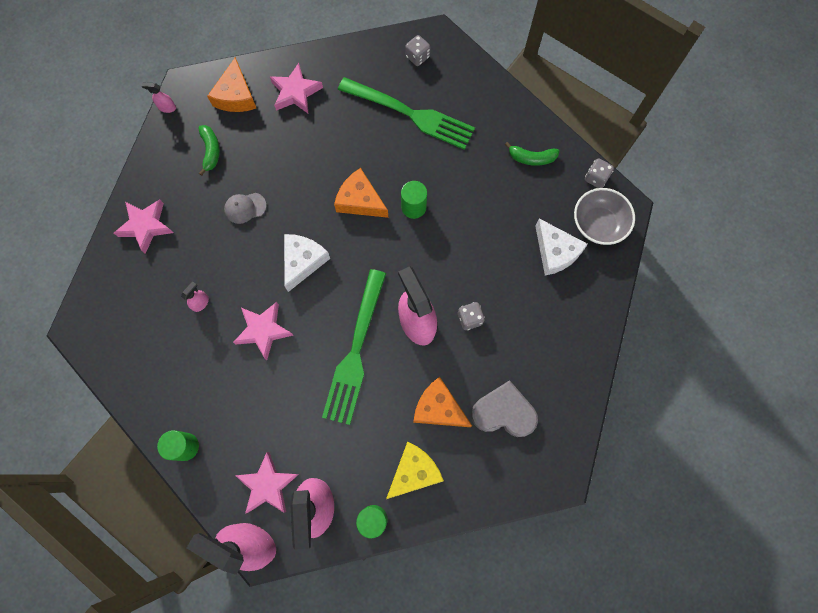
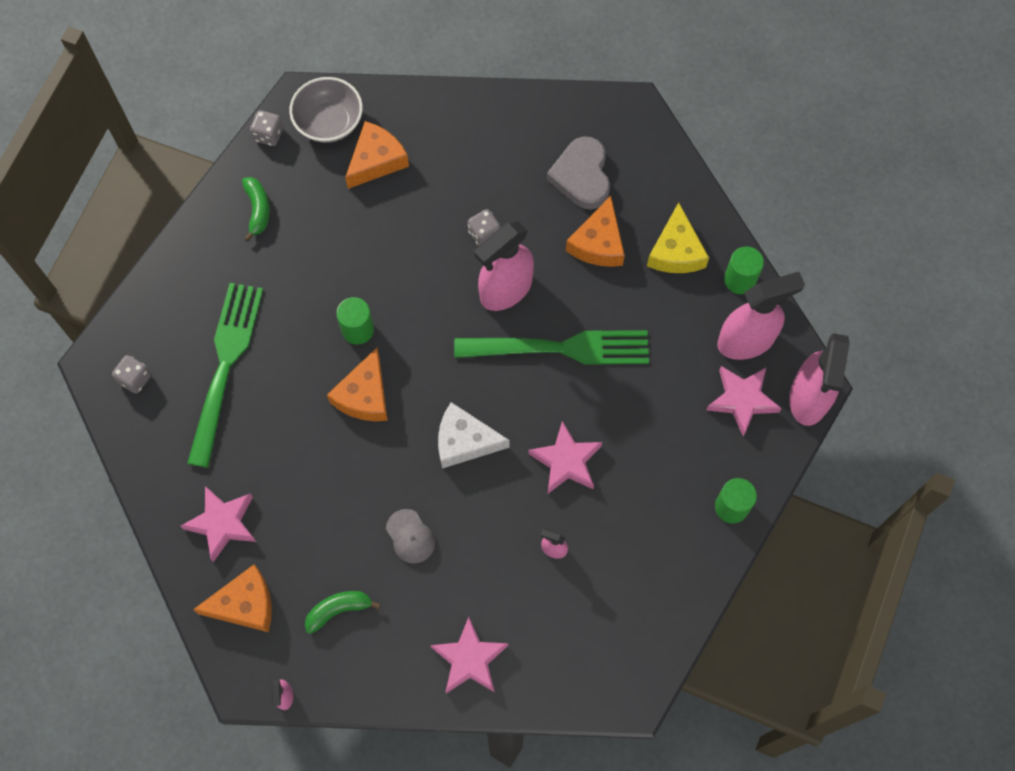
camera: 105 degrees left, 5 degrees down
(414, 472) = (676, 251): yellow cheese -> yellow cheese turned 120 degrees counterclockwise
(555, 252) = (376, 160): white cheese -> orange cheese

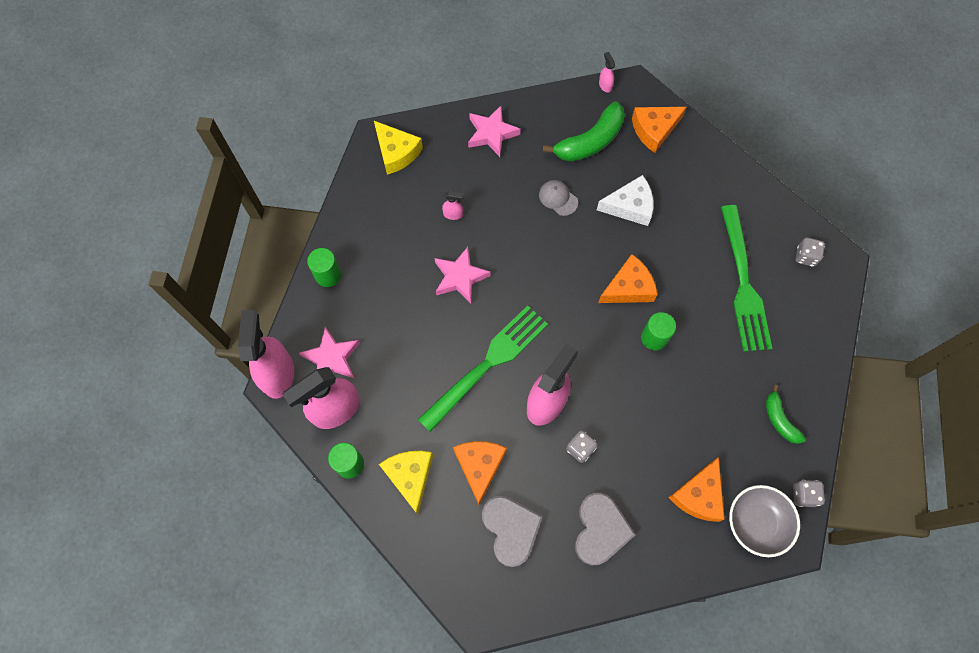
camera: 165 degrees right, 0 degrees up
(222, 523) = (693, 175): pink star -> none
(338, 610) = (590, 141): green banana -> green banana, size x1.74
(364, 395) = (628, 287): orange cheese -> orange cheese turned 60 degrees clockwise
(464, 441) = (541, 273): white cheese -> white cheese (630, 206)
(490, 154) = (600, 530): none -> grey heart
(560, 348) = (487, 364): green fork -> green fork turned 150 degrees clockwise
(609, 664) = (396, 152): none -> yellow cheese

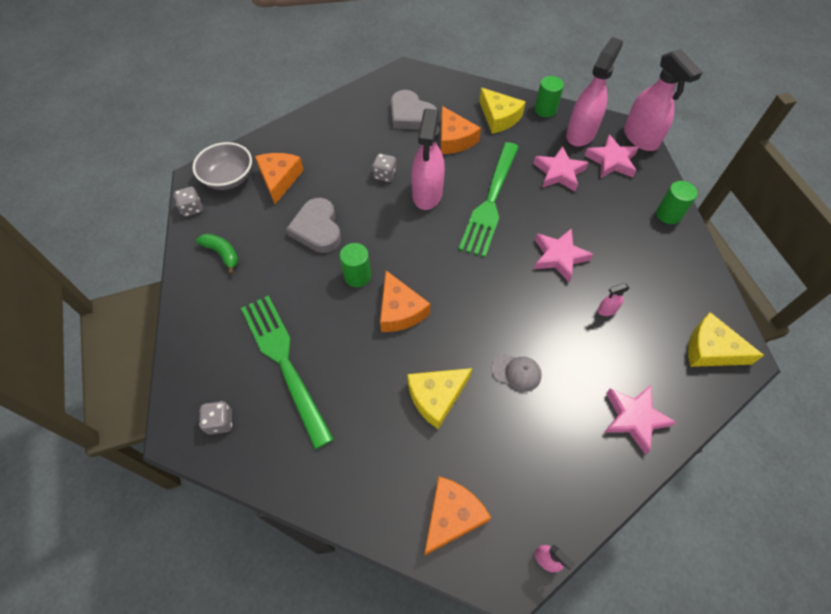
camera: 155 degrees right, 10 degrees down
(396, 368) = (559, 172): none -> pink star
(590, 141) = (520, 461): green banana -> none
(600, 530) = (347, 135): grey heart -> grey heart (317, 229)
(628, 287) = (400, 310): orange cheese -> orange cheese turned 60 degrees counterclockwise
(630, 206) = (436, 397): white cheese -> yellow cheese

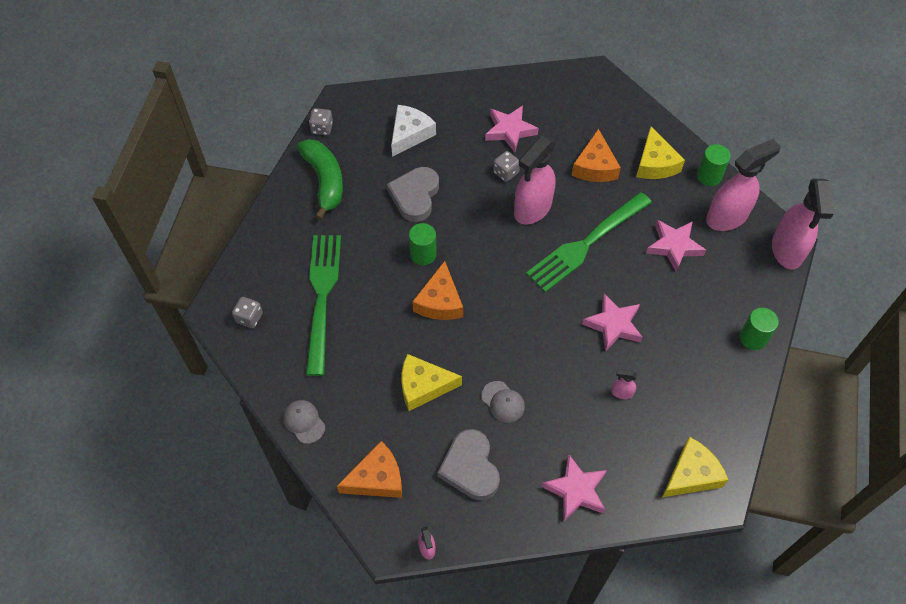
camera: 30 degrees right, 0 degrees up
(222, 254) = (324, 181): green banana -> green banana, size x1.74
(228, 178) = (367, 113): grey bowl -> none
(279, 179) = (410, 134): orange cheese -> white cheese
(341, 500) = (304, 422): none -> grey cap
(411, 115) = (569, 123): grey heart -> grey heart (470, 467)
(611, 161) = (737, 259): pink star -> pink star (510, 131)
(711, 349) = (691, 474): yellow cheese -> yellow cheese turned 90 degrees clockwise

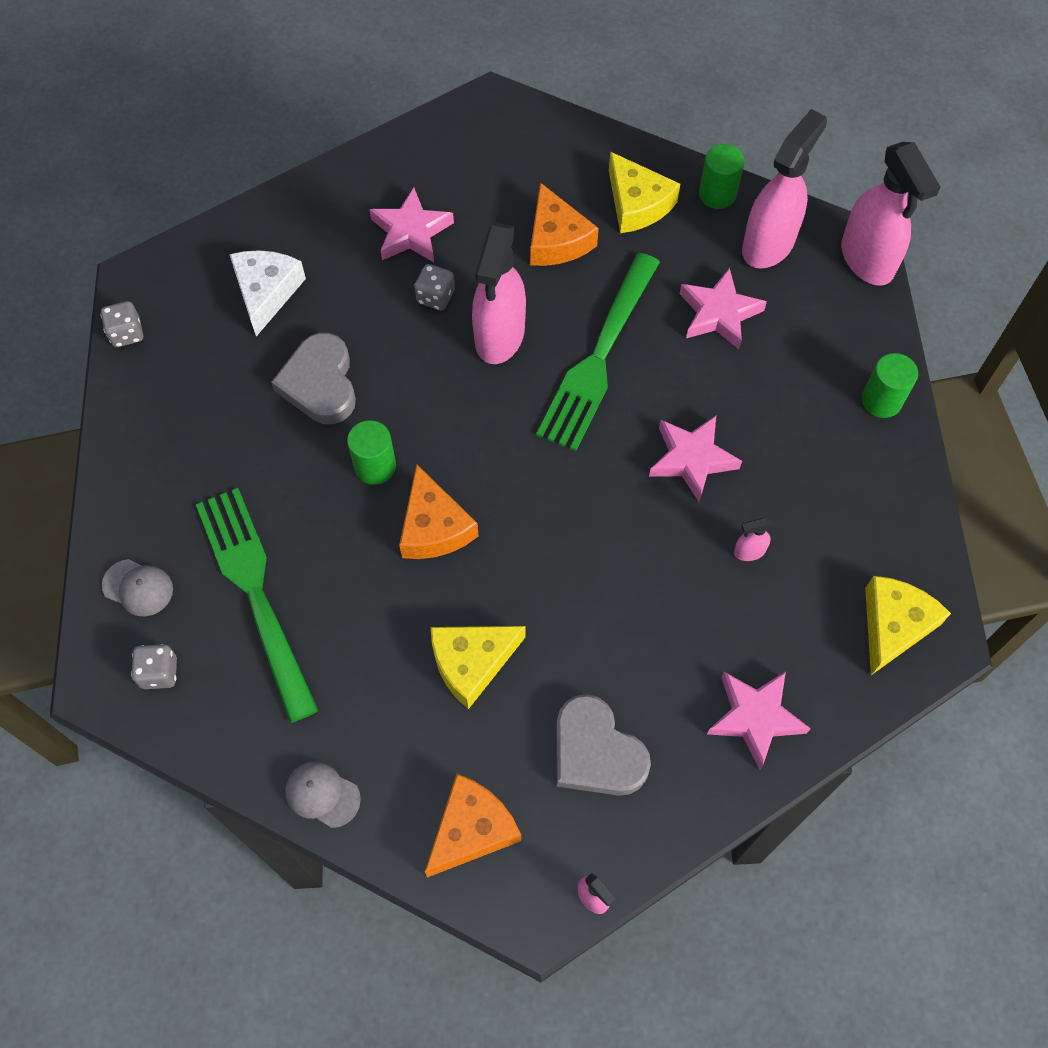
camera: 25 degrees left, 5 degrees up
(324, 181) = (171, 414): green banana -> none
(503, 402) = (595, 636): grey cap -> grey cap (138, 588)

